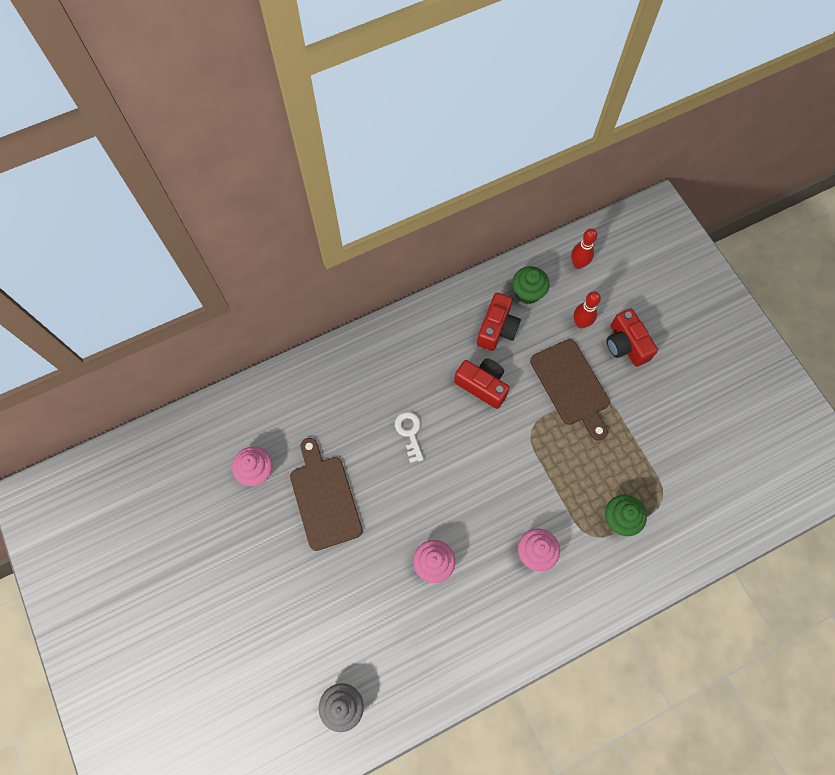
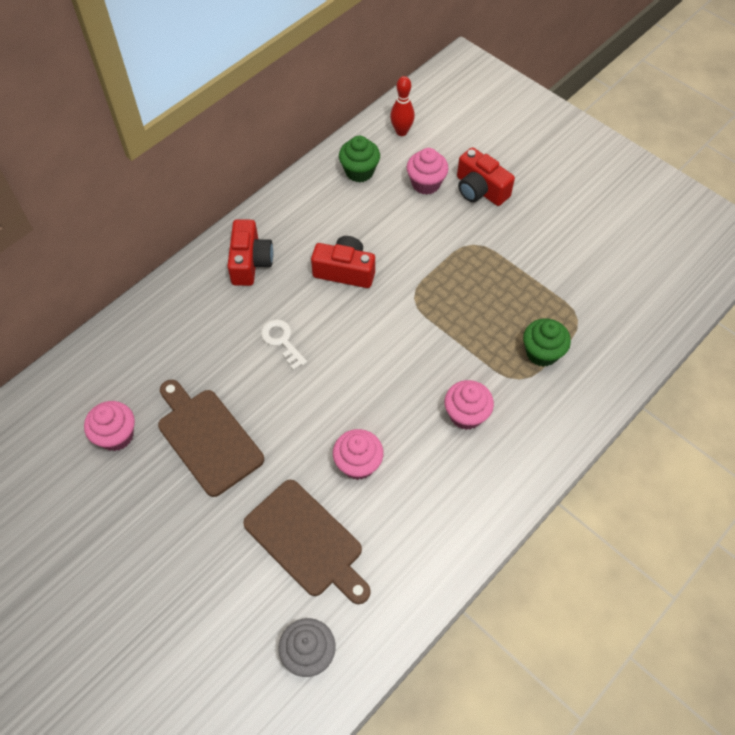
camera: 20 degrees left, 10 degrees down
(497, 329) = (340, 213): red camera -> red camera (250, 262)
(571, 385) = (439, 243): brown cutting board -> brown cutting board (307, 541)
(580, 323) = (426, 183): red bowling pin -> pink cupcake

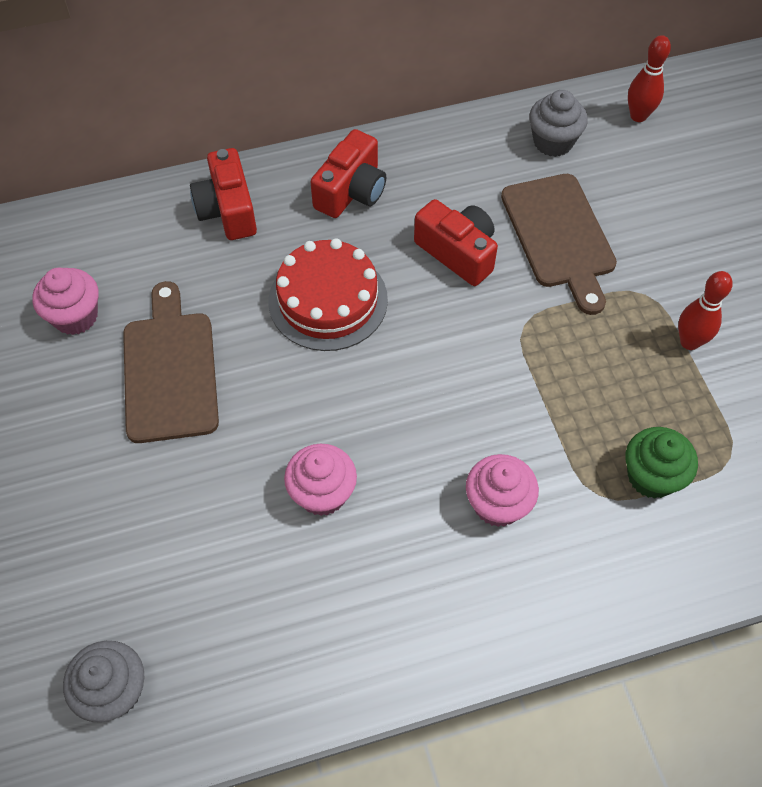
camera: 30 degrees right, 0 degrees up
(282, 341) = (328, 300): white key -> red cake
(307, 541) = (201, 553): brown cutting board -> brown cutting board (559, 236)
(359, 171) = (553, 142): green cupcake -> grey cupcake
(426, 183) = (629, 192): pink cupcake -> none
(480, 189) = (698, 230): red camera -> red camera (227, 210)
(515, 261) = (689, 342): none -> red bowling pin

